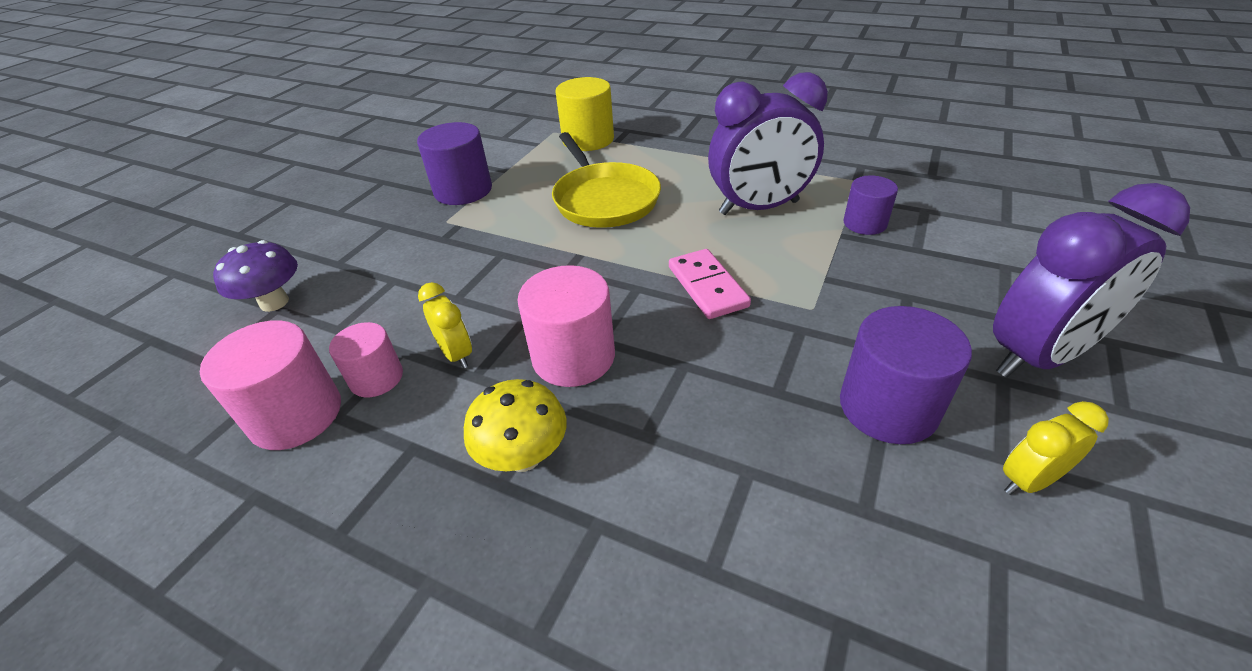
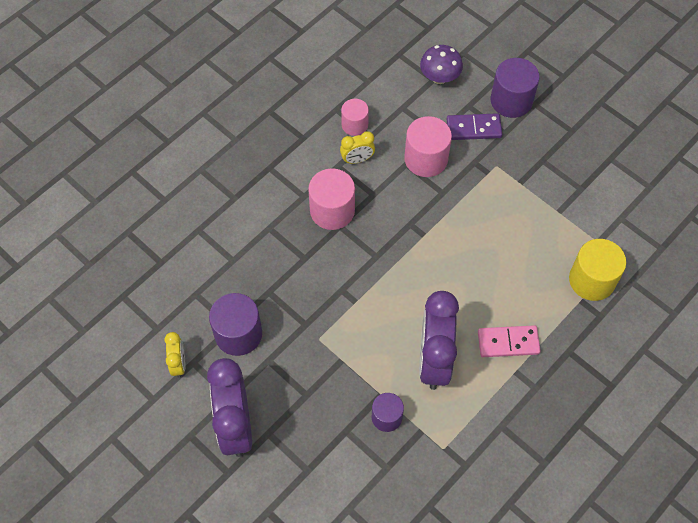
camera: 105 degrees right, 20 degrees up
(296, 415) = (343, 93): pink cylinder -> pink cylinder (426, 159)
(381, 250) = (473, 128): none -> purple domino
(463, 190) = (536, 180): purple cylinder -> purple cylinder (511, 100)
(524, 456) = (279, 178): yellow mushroom -> none
(604, 199) = (486, 266): yellow pan -> none
(707, 286) = (361, 293): pink domino -> pink domino (508, 343)

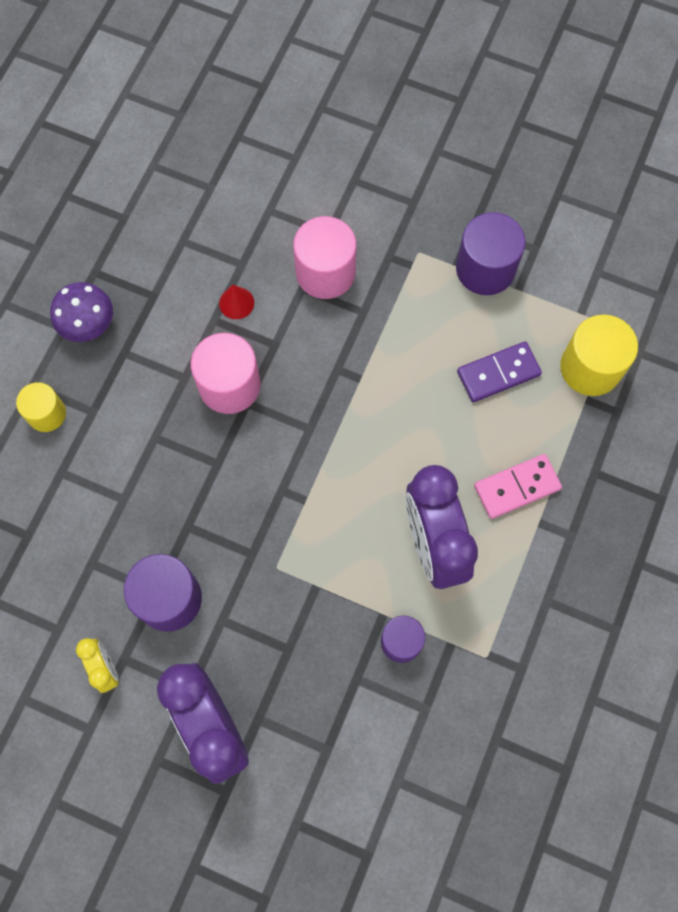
camera: 20 degrees left, 10 degrees up
(203, 190) = (46, 414): none -> yellow cylinder
(354, 125) = (215, 255): pink cylinder -> none
(357, 159) = (236, 303): yellow clock -> red cone
(439, 77) = (302, 152): purple mushroom -> purple mushroom (88, 325)
(473, 128) = (372, 210): purple domino -> purple domino (498, 373)
(511, 100) = (406, 155): purple cylinder -> purple cylinder (485, 269)

